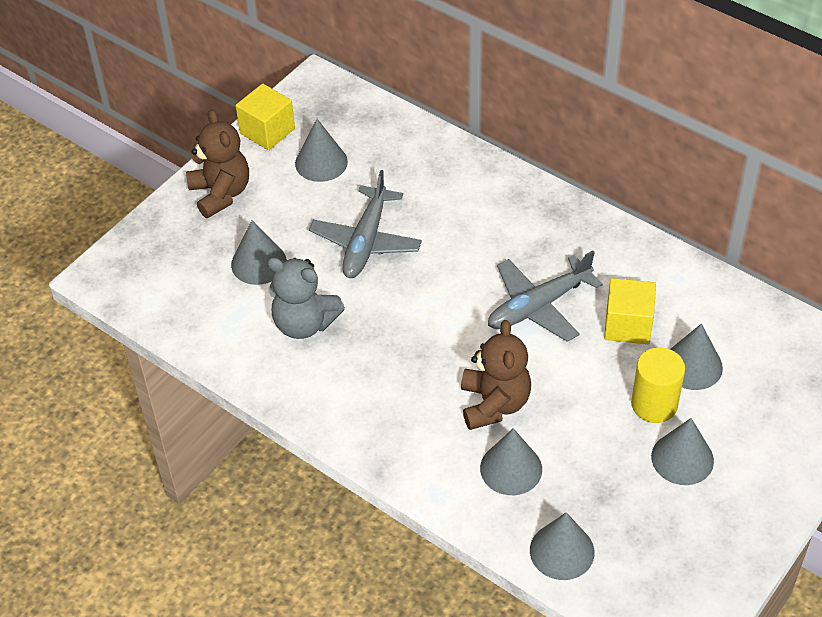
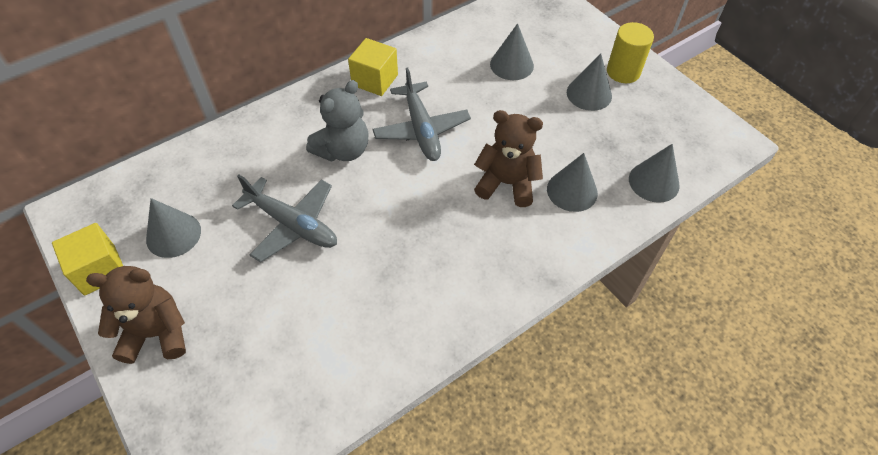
camera: 75 degrees left, 5 degrees up
(258, 263) = (270, 320): grey cone -> none
(304, 323) = (364, 298): grey teddy bear -> grey teddy bear (343, 150)
(628, 325) = (462, 86): yellow cube -> yellow cube (375, 80)
(654, 404) = (538, 94): yellow cylinder -> yellow cylinder (623, 72)

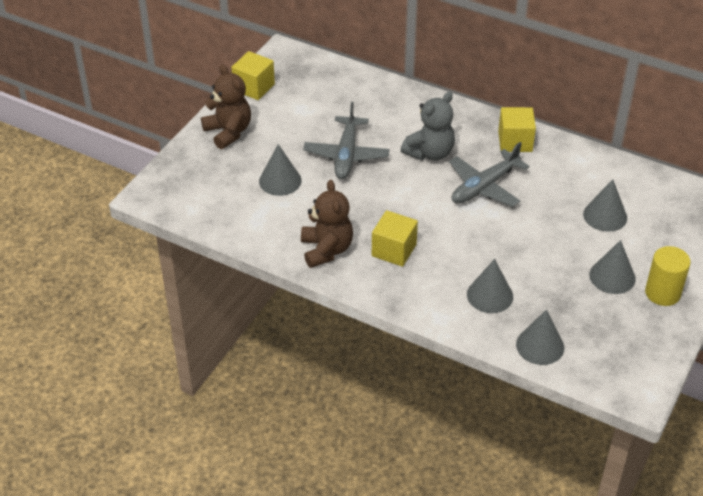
camera: 65 degrees right, 10 degrees down
(173, 234) = (300, 105): grey cone -> grey cone (280, 181)
(343, 150) = (430, 153): grey teddy bear -> grey teddy bear turned 60 degrees counterclockwise
(467, 244) = (394, 250): none -> yellow cube
(507, 184) = (467, 254): brown teddy bear -> brown teddy bear (326, 250)

